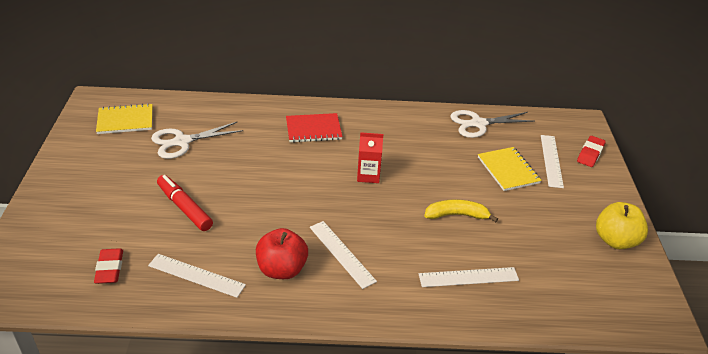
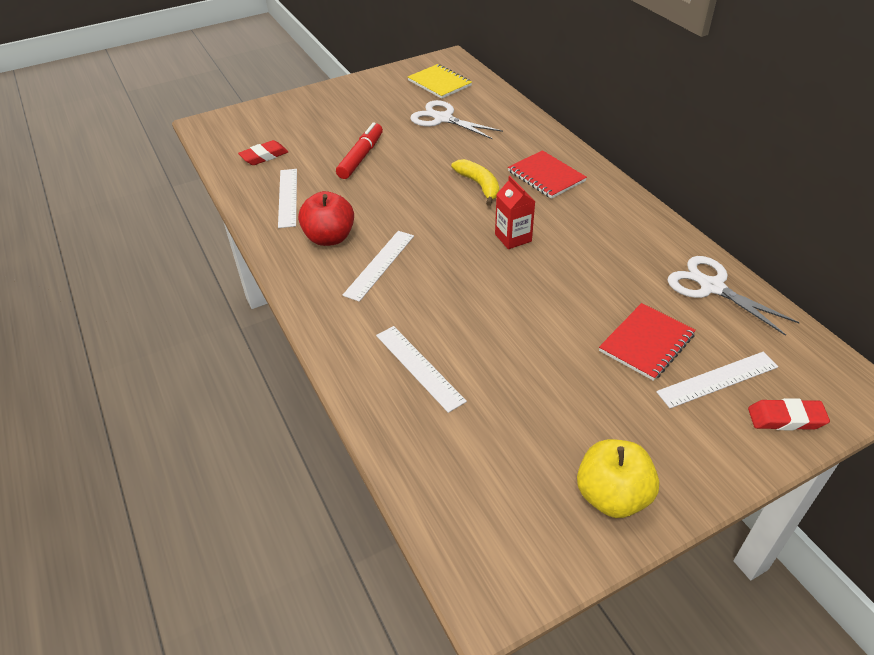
camera: 65 degrees right, 5 degrees up
(456, 215) = (513, 325): yellow banana -> yellow banana (479, 185)
(508, 170) = (646, 343): yellow notebook -> red notebook

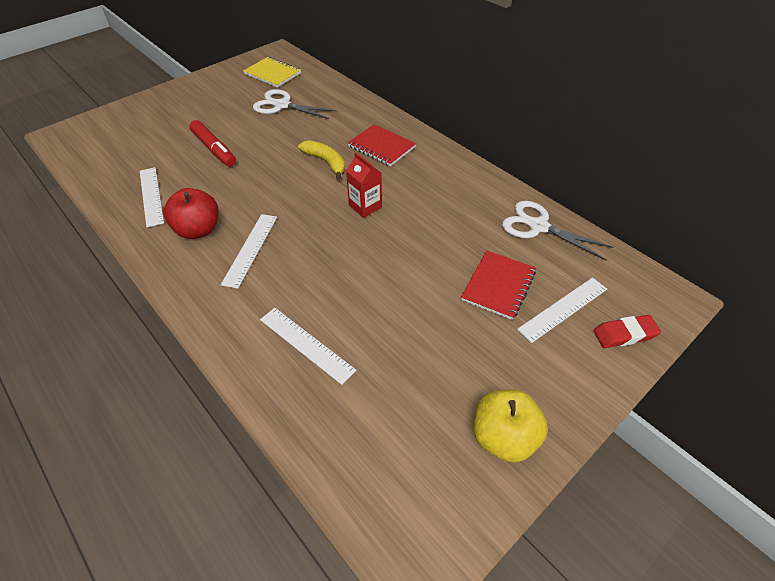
camera: 15 degrees left, 5 degrees up
(264, 156) = (121, 159): red eraser -> none
(361, 157) = (214, 149): red marker -> red marker turned 135 degrees clockwise

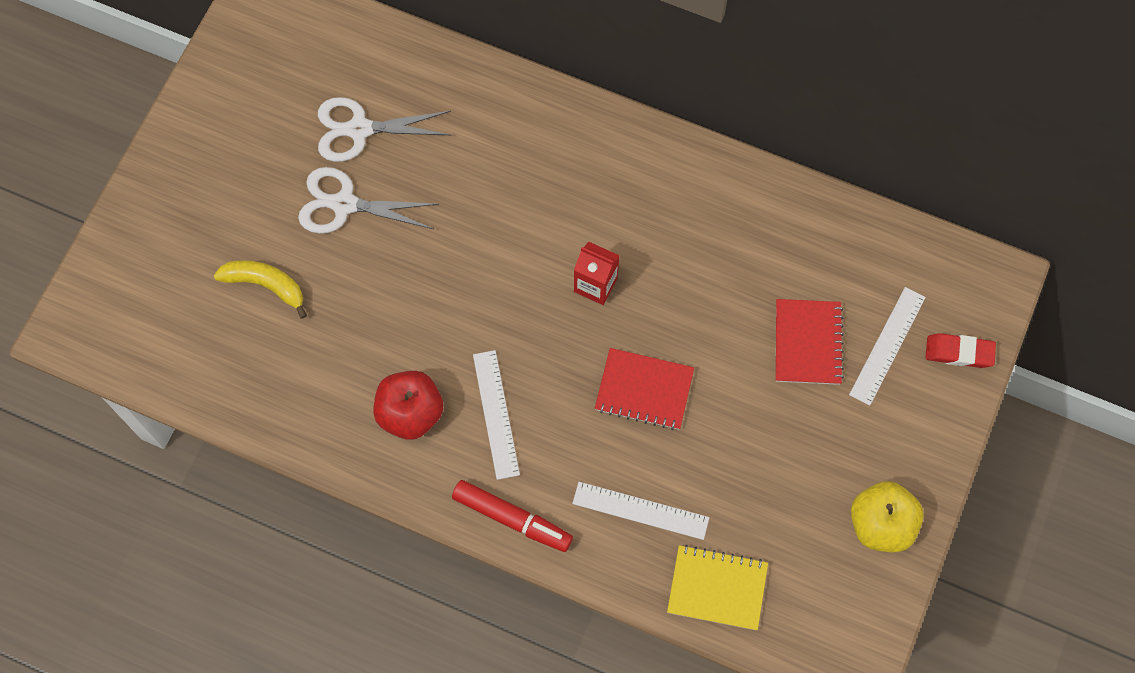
camera: 25 degrees left, 20 degrees up
(151, 196) = (304, 385): white ruler -> none
(214, 149) = (324, 264): red marker -> red marker (512, 518)
(272, 74) = (293, 57): yellow notebook -> yellow notebook (717, 588)
(326, 162) = (498, 225): yellow banana -> yellow banana (266, 285)
(381, 146) = (557, 162): red notebook -> red notebook (644, 390)
(538, 226) = (820, 230): white scissors -> white scissors (344, 204)
(624, 334) = (959, 352): red eraser -> red eraser turned 45 degrees clockwise

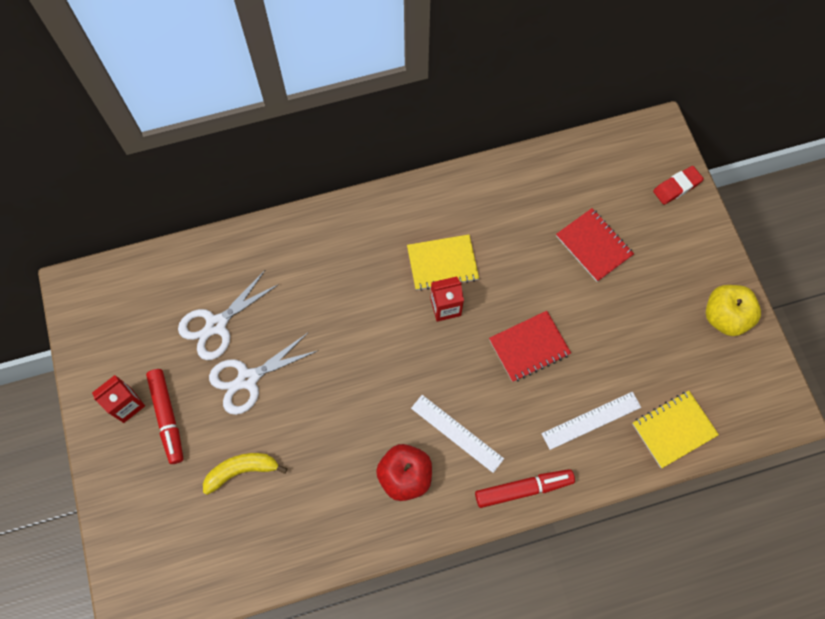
camera: 40 degrees left, 0 degrees up
(216, 141) = (127, 405): none -> red carton
(242, 182) = (167, 417): none -> red marker
(632, 239) = (442, 263): none -> yellow notebook
(887, 345) = (637, 213): white ruler -> none

